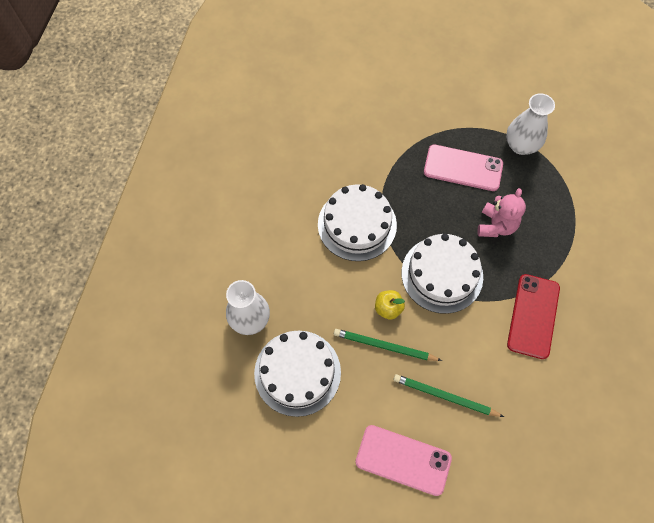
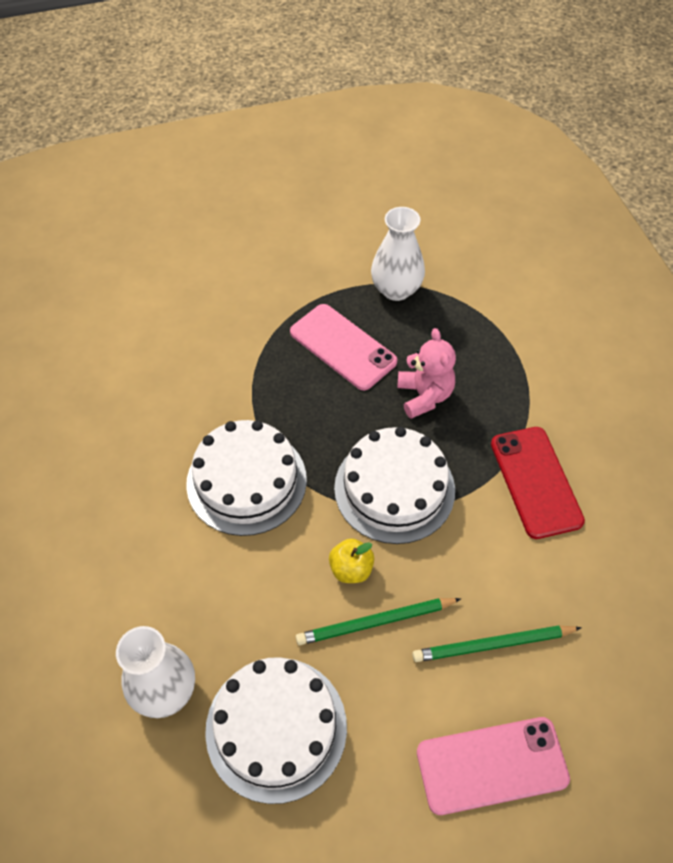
camera: 30 degrees left, 10 degrees down
(463, 168) = (342, 347): pink phone -> pink phone turned 60 degrees clockwise

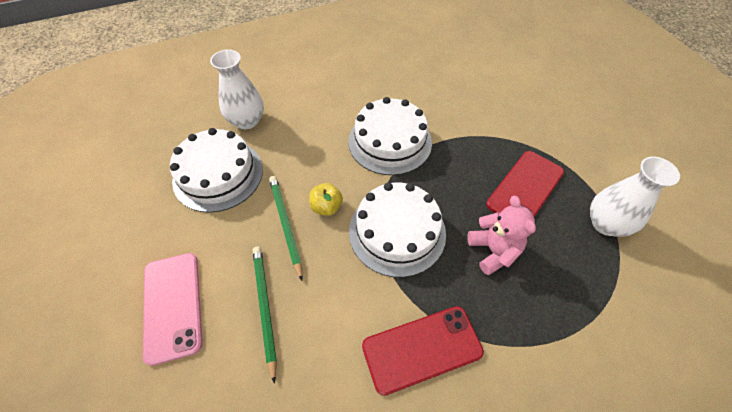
camera: 85 degrees right, 0 degrees up
(342, 347) = (525, 188): pink phone -> red phone
(424, 396) = (493, 251): pink teddy bear -> pink teddy bear turned 90 degrees counterclockwise

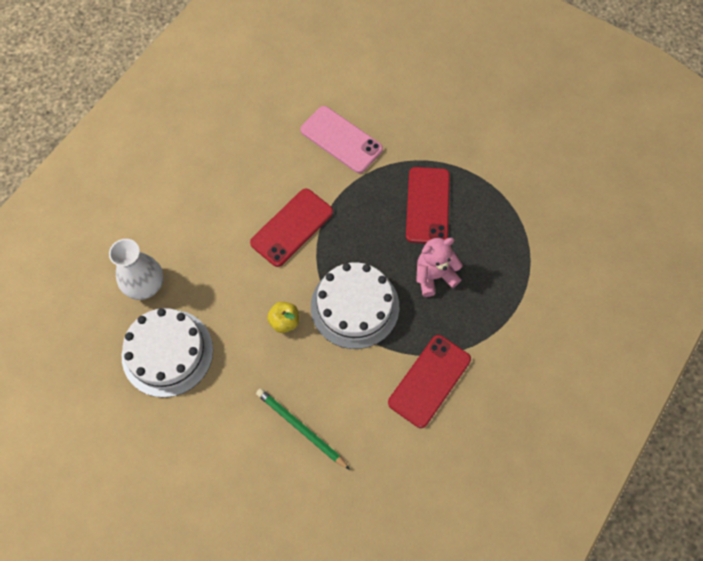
camera: 35 degrees left, 10 degrees up
(172, 306) = (231, 474): pink phone -> pink phone (341, 140)
(285, 224) = (263, 357): green pencil -> none
(390, 141) = (292, 227): white cake -> red phone
(493, 251) = (434, 276): pink teddy bear -> pink teddy bear turned 60 degrees counterclockwise
(605, 224) = (501, 201): white vase -> none

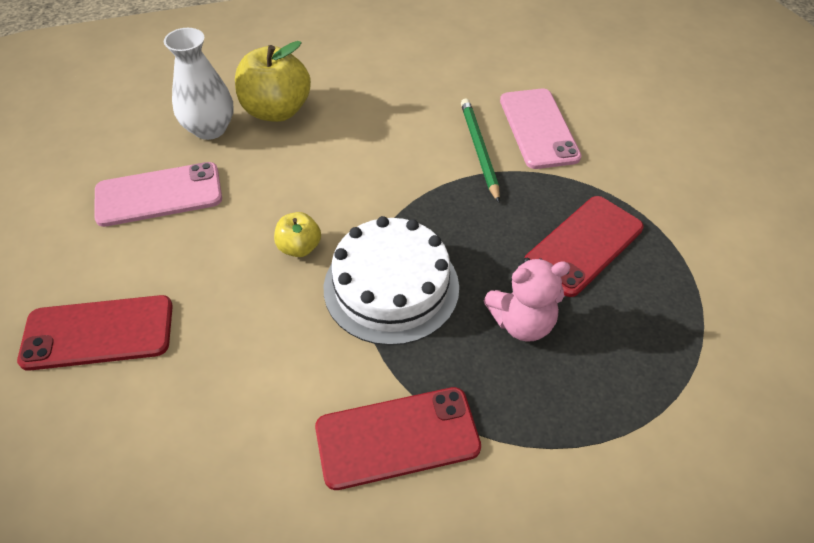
camera: 40 degrees right, 15 degrees down
(167, 353) = (159, 195): white cake -> pink phone
(173, 241) = (276, 111): none -> yellow apple
(292, 227) = (403, 170): red phone -> red phone (98, 333)
(300, 428) = (193, 366): green pencil -> green pencil (479, 150)
(434, 276) = (522, 322): pink teddy bear -> pink teddy bear turned 150 degrees clockwise

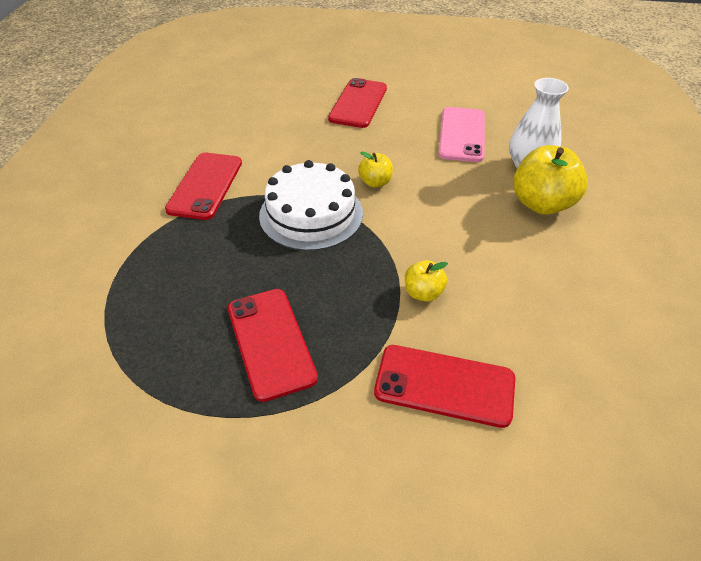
camera: 115 degrees right, 5 degrees down
(452, 162) = (423, 293): none -> yellow apple
(479, 150) = (432, 319): green pencil -> none
(522, 322) = (231, 268): pink teddy bear -> none
(538, 128) = (444, 385): pink phone -> red phone

